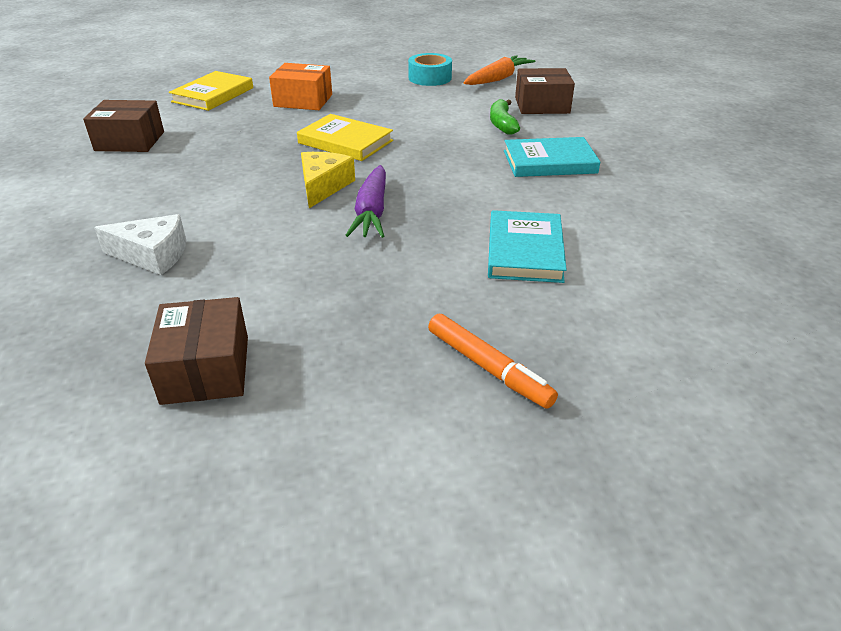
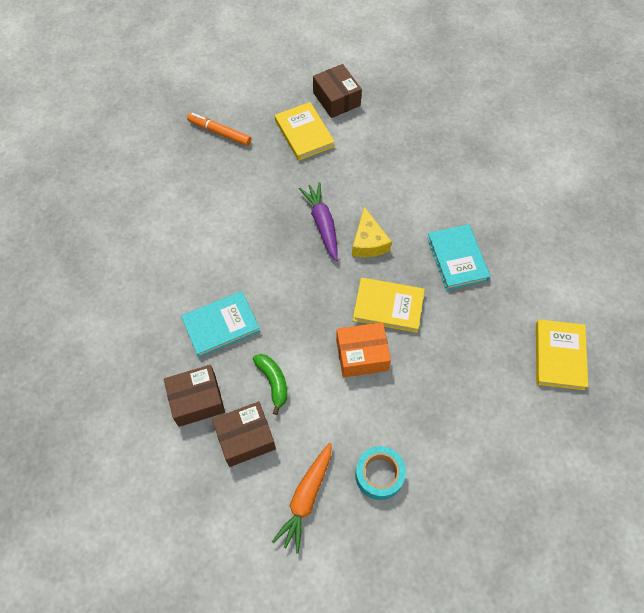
camera: 160 degrees right, 25 degrees up
(130, 141) = (547, 255): brown box -> brown box (197, 400)
(152, 255) = (418, 151): white cheese -> none
(303, 100) = (470, 372): orange box -> orange box (362, 355)
(318, 324) = (304, 133): none -> yellow book
(525, 251) = (219, 214): turquoise book -> turquoise book (457, 259)

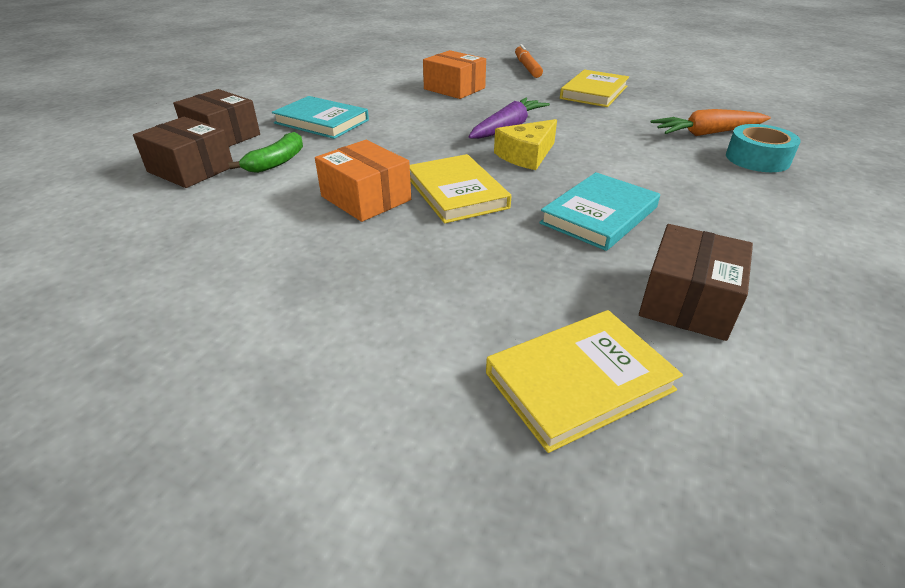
camera: 55 degrees right, 25 degrees down
(224, 207) = (454, 88): none -> orange box
(306, 498) = (121, 226): orange carrot -> orange carrot (707, 133)
(336, 99) = (662, 93): brown box -> brown box (687, 301)
(379, 475) = (185, 268): turquoise tape -> turquoise tape (757, 159)

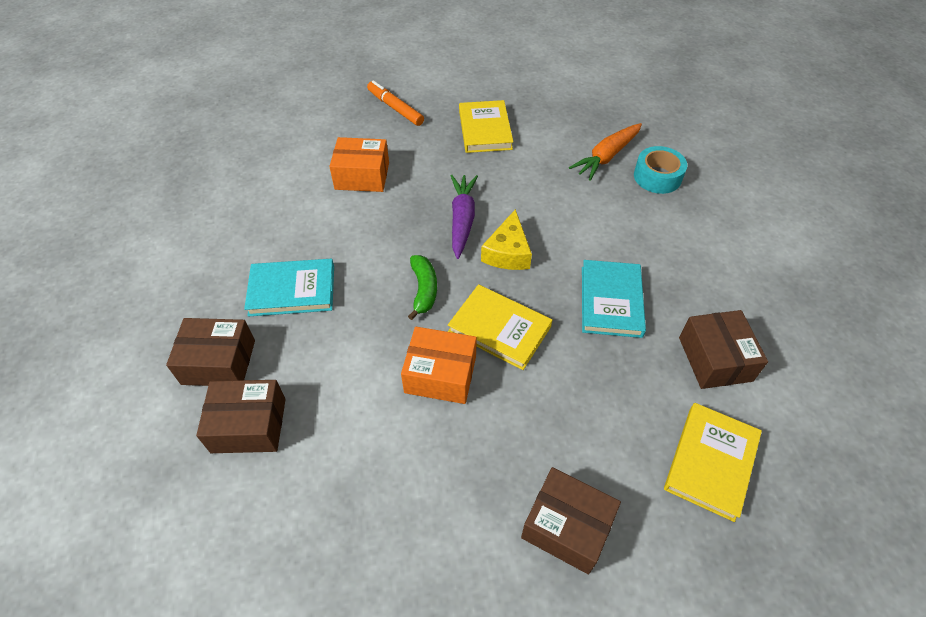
camera: 35 degrees left, 15 degrees up
(276, 162) = (317, 371): green banana -> green banana (424, 290)
(337, 344) = (566, 527): none -> brown box

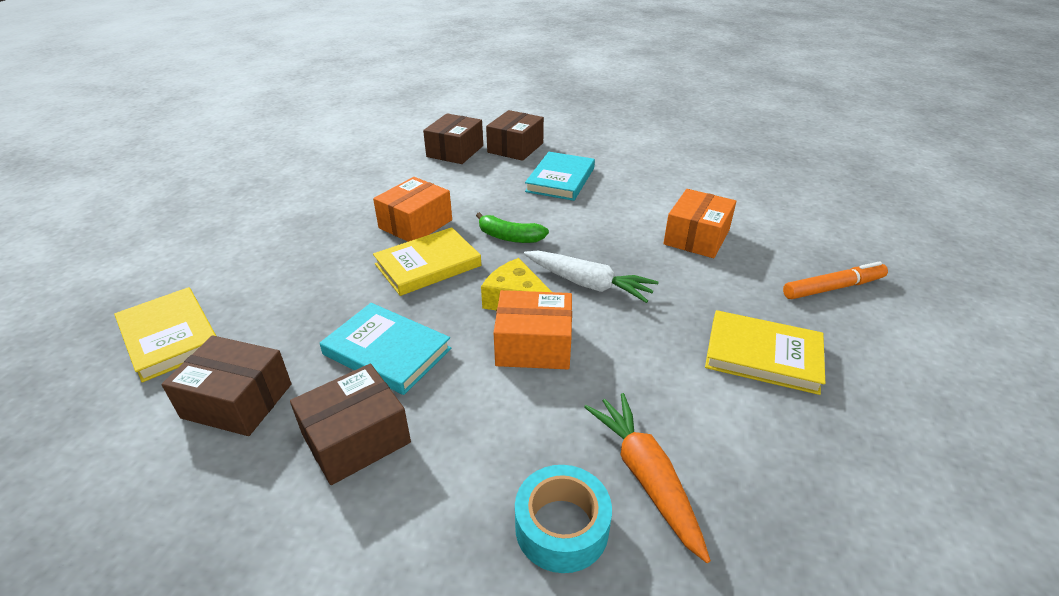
camera: 115 degrees right, 15 degrees down
(462, 220) = (588, 284): purple carrot -> white carrot
(547, 227) = (534, 345): none -> orange box
(566, 527) = (239, 243): brown box -> brown box (356, 438)

